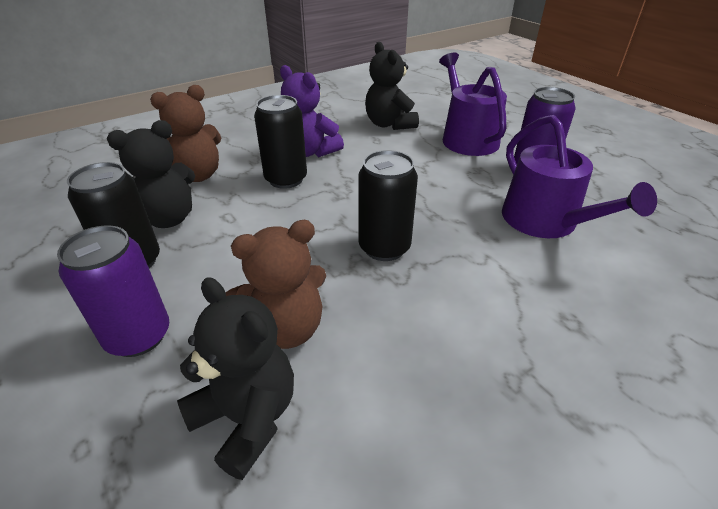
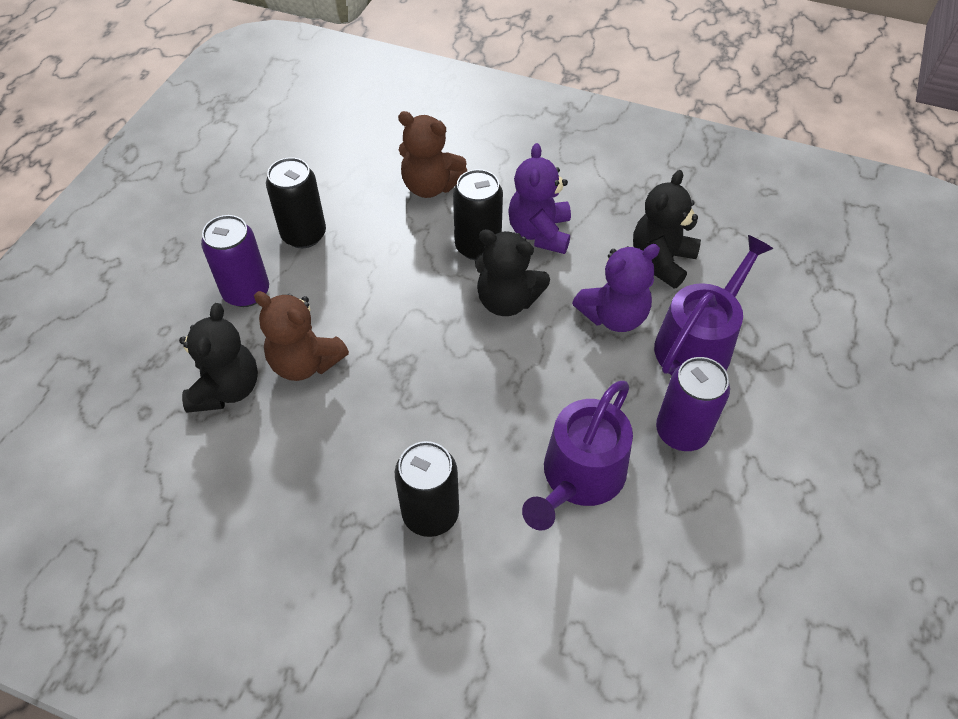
camera: 55 degrees right, 15 degrees up
(167, 219) = (362, 214): black teddy bear -> black teddy bear (507, 300)
(384, 247) = (437, 371): black can -> black can (430, 513)
(414, 155) = (614, 316): none -> purple teddy bear

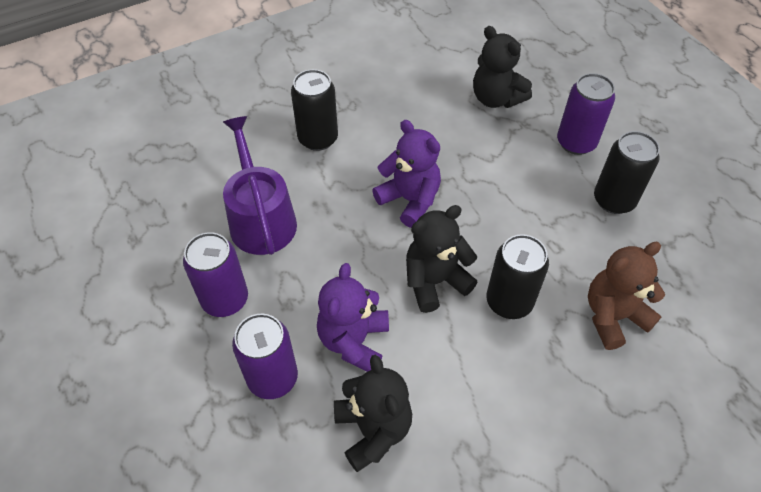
camera: 130 degrees right, 0 degrees up
(305, 362) = (483, 141): brown teddy bear -> none
(539, 233) = (487, 358): purple teddy bear -> purple teddy bear (409, 200)
(698, 343) = (272, 378): purple watering can -> purple can

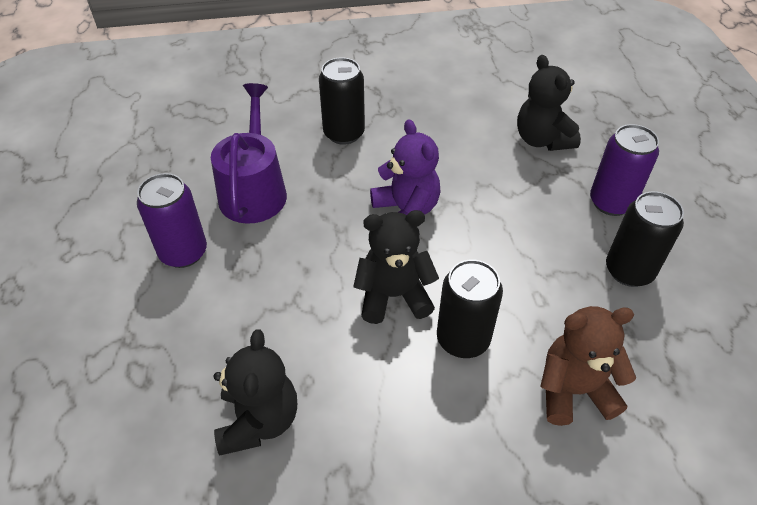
camera: 20 degrees right, 5 degrees down
(272, 378) = (189, 337): purple can -> none
(354, 341) = (284, 328): purple teddy bear -> none

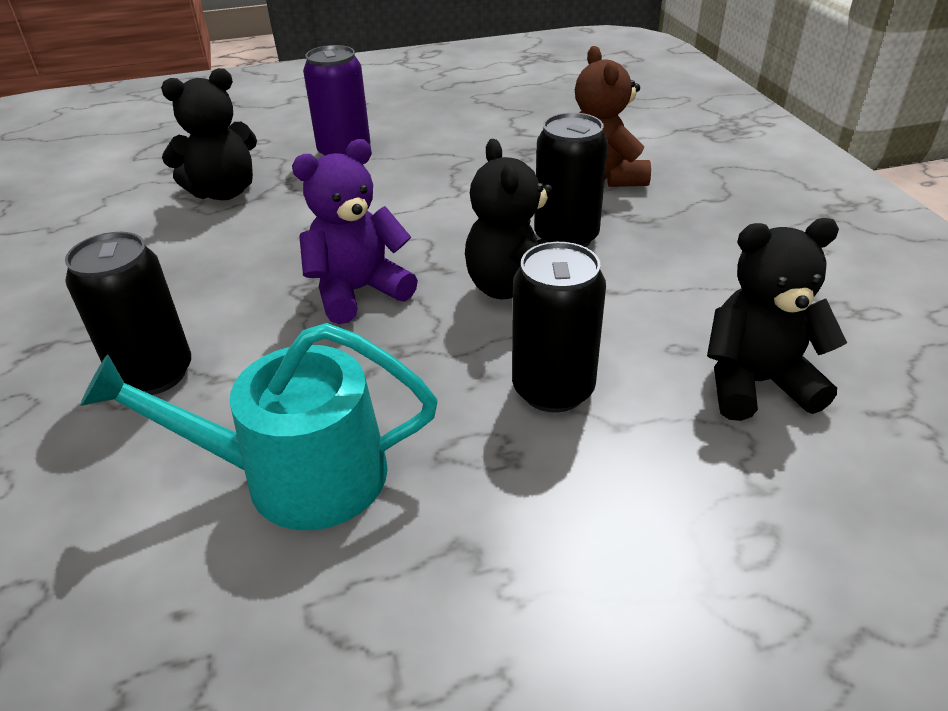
camera: 95 degrees left, 10 degrees down
(183, 252) = (472, 552): purple can -> none
(254, 190) = (297, 475): purple watering can -> turquoise watering can
(629, 271) = (445, 147): black can -> black can (553, 389)

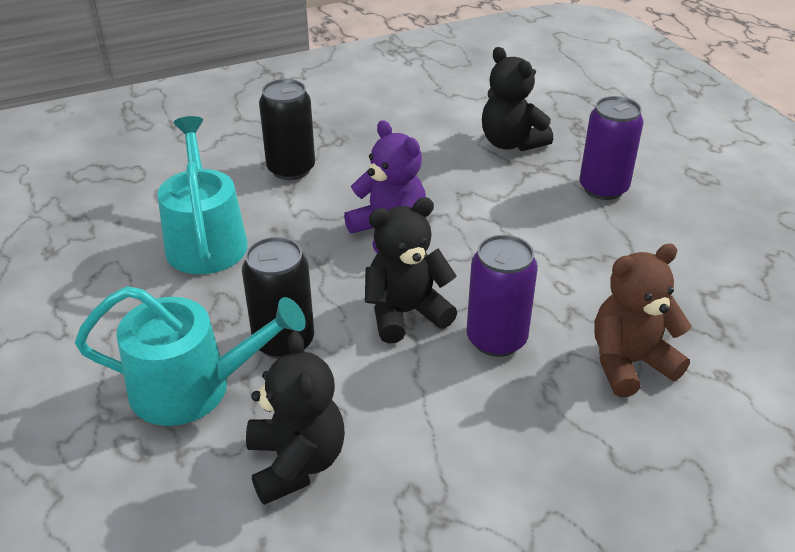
camera: 80 degrees right, 0 degrees up
(566, 237) = (496, 339): black can -> purple can
(637, 480) = (193, 387): none -> turquoise watering can

